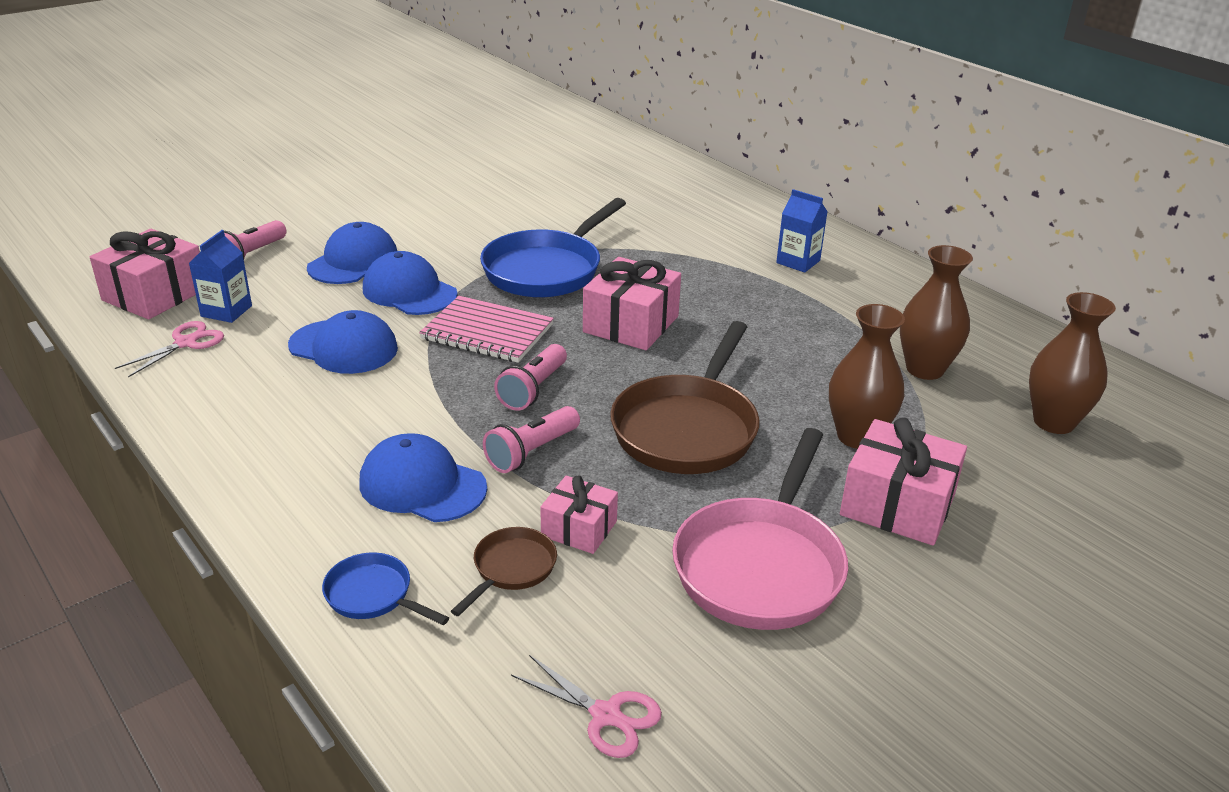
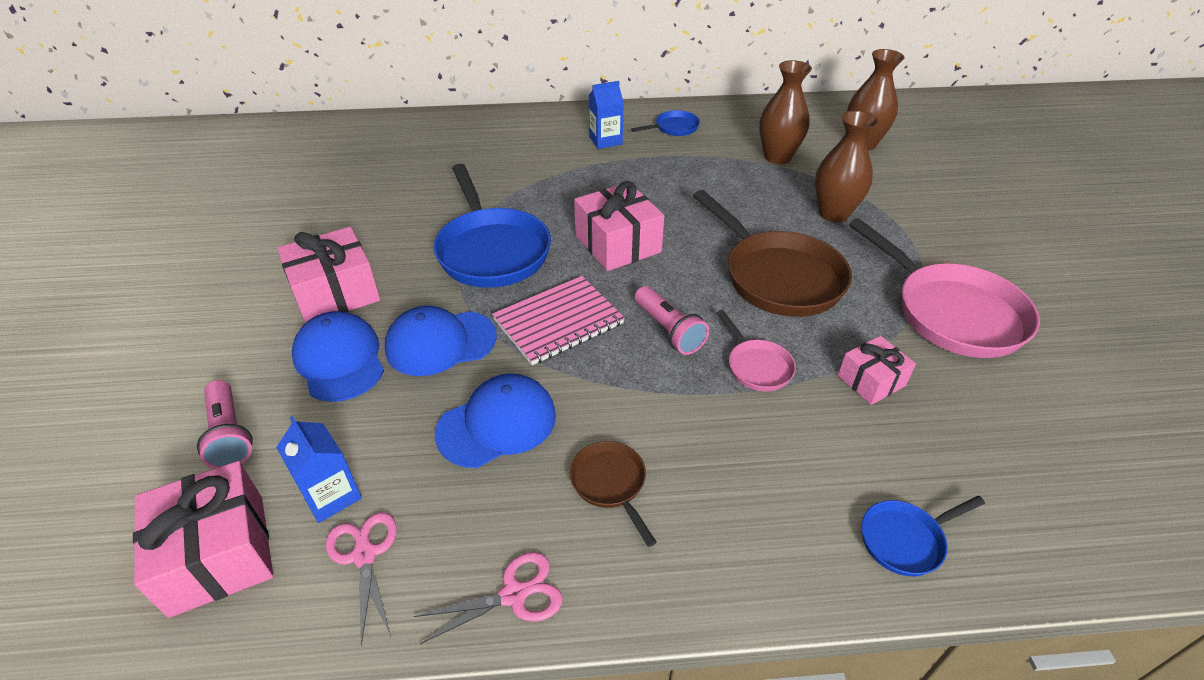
camera: 55 degrees left, 10 degrees up
(422, 485) = (764, 450): blue cap -> none
(511, 569) = (905, 438): brown pan -> brown pan (610, 484)
(532, 452) = (757, 366): pink flashlight -> pink pan
(606, 715) = (1088, 452): pink scissors -> pink scissors (514, 594)
(883, 290) = (673, 128): none -> blue pan
(897, 505) = (913, 232): pink gift -> pink gift (335, 293)

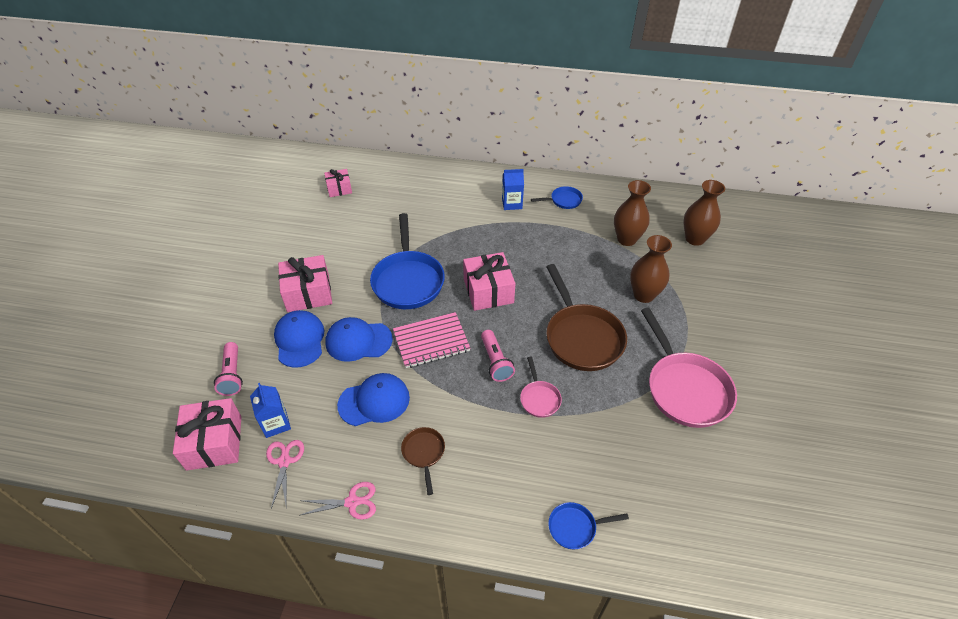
camera: 15 degrees right, 5 degrees up
(871, 380) = (606, 424): pink gift -> pink gift (339, 189)

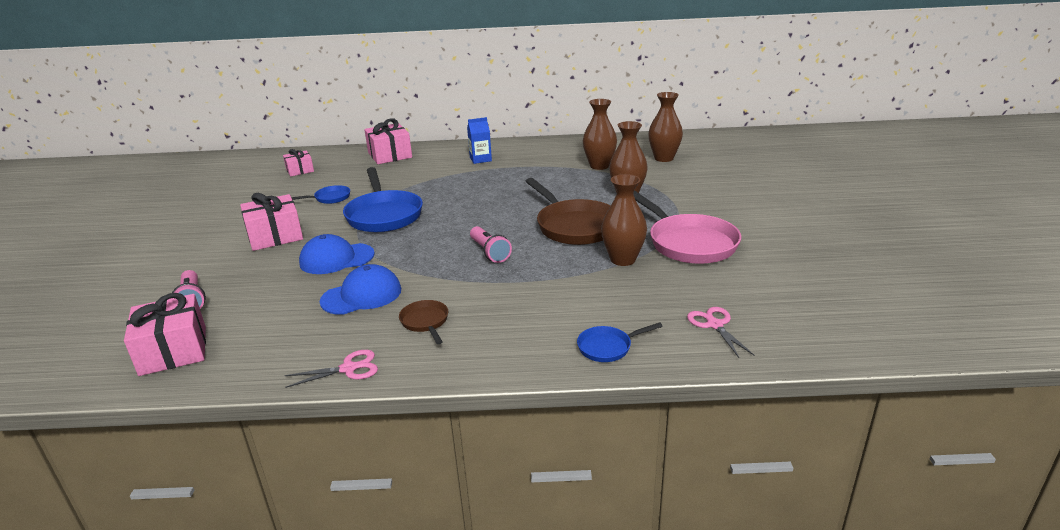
camera: 10 degrees left, 20 degrees down
(276, 423) = (248, 326): blue carton -> none
(284, 461) = (262, 351): pink scissors -> pink scissors (714, 325)
(299, 340) = (269, 267): blue cap -> none
(431, 341) = (417, 249): pink notebook -> none
(488, 291) = (470, 211): pink gift -> pink gift (390, 155)
(539, 398) = (542, 269): pink pan -> none
(563, 200) = (531, 152): blue pan -> blue pan (330, 198)
(616, 401) = (623, 259): none -> brown vase

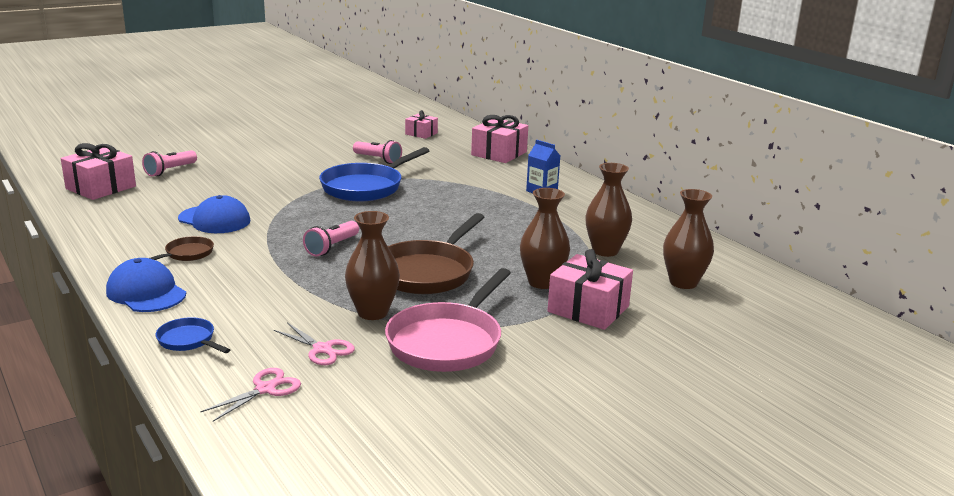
camera: 55 degrees right, 5 degrees down
(275, 236) = (289, 163): pink gift -> pink gift (588, 309)
(330, 198) = (378, 159): blue pan -> pink flashlight
(336, 259) = (269, 194): blue cap -> blue cap (146, 292)
(349, 368) = (103, 246): pink scissors -> pink scissors (322, 349)

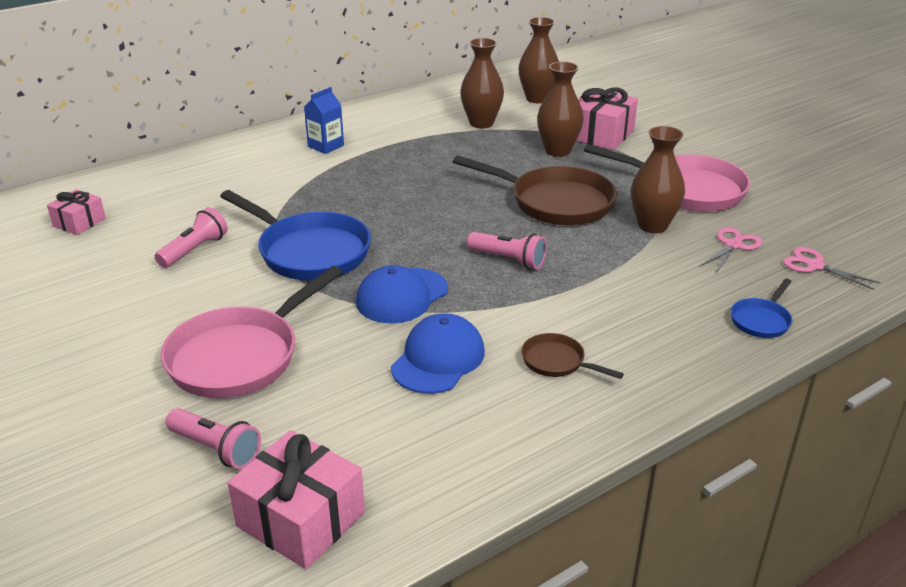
camera: 90 degrees left, 10 degrees up
(146, 292) = (673, 372): blue cap -> blue cap (402, 296)
(250, 173) = (240, 356): none -> pink pan
(499, 153) = (188, 168): pink gift -> none

